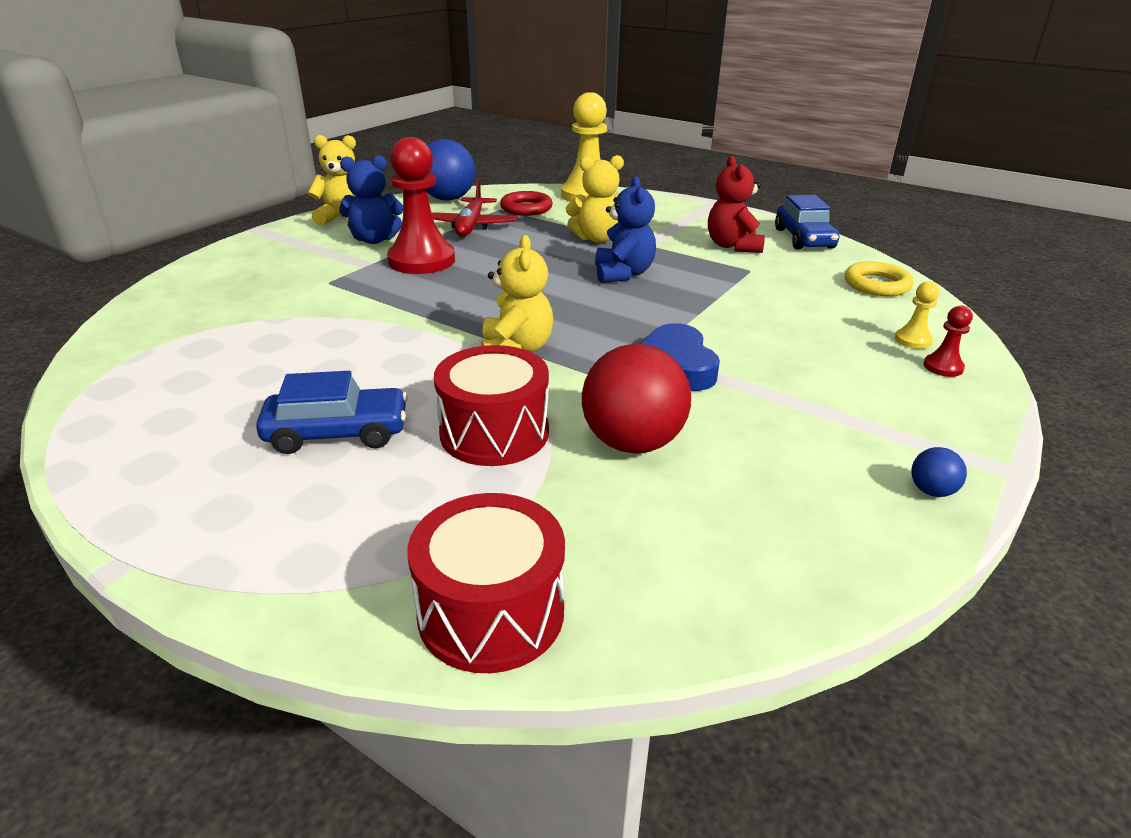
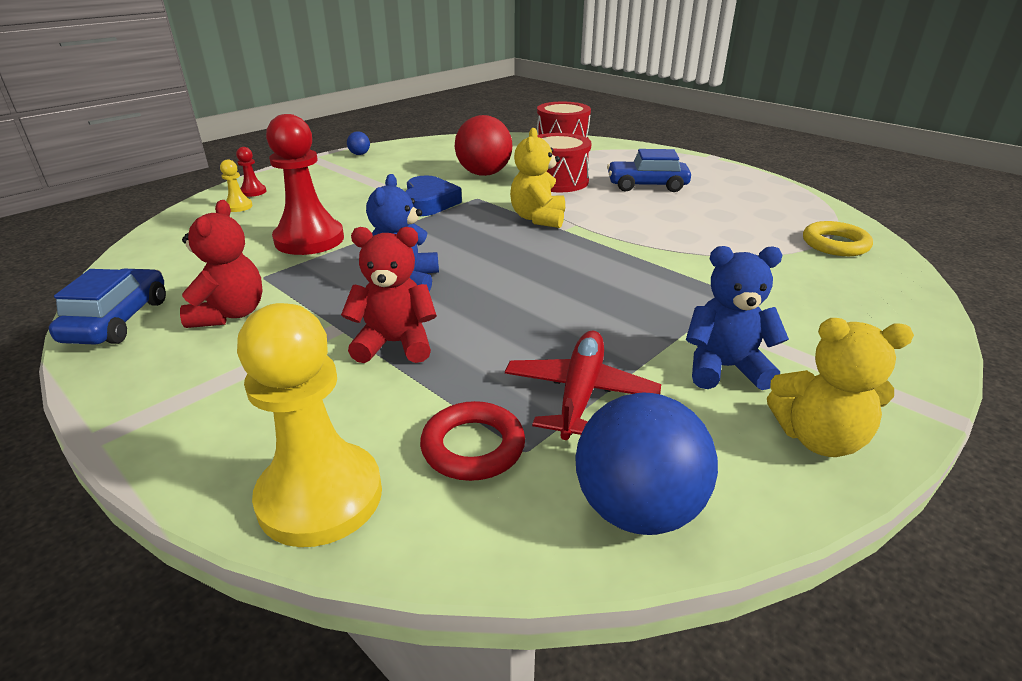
camera: 170 degrees left, 0 degrees up
(422, 260) = (639, 318): red pawn -> red pawn (309, 239)
(597, 238) = (395, 344): yellow teddy bear -> red teddy bear
(877, 284) = (168, 250): yellow ring -> yellow ring (835, 244)

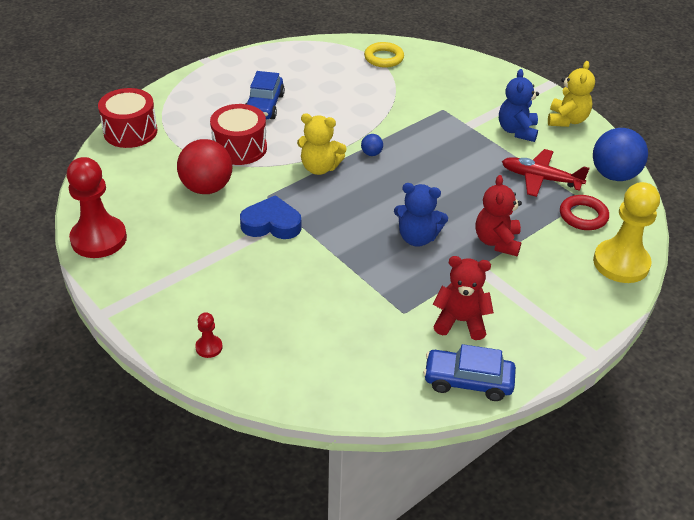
camera: 85 degrees left, 10 degrees up
(238, 206) = (249, 352): yellow pawn -> none
(309, 239) = (339, 293): red pawn -> red pawn (99, 239)
(359, 154) = (109, 274): blue ball -> blue ball (371, 153)

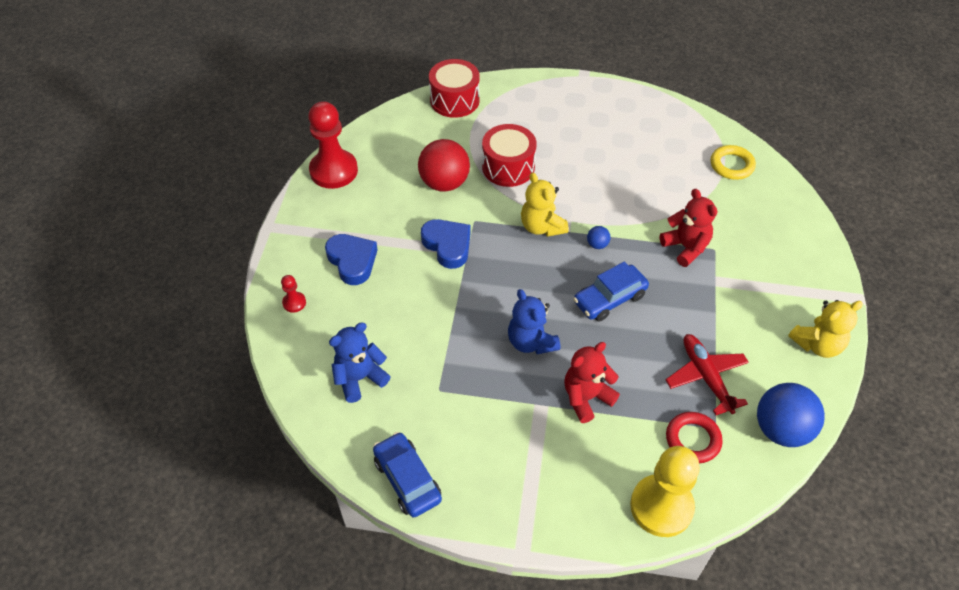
camera: 50 degrees right, 10 degrees up
(213, 286) = (352, 261): none -> blue heart
(264, 105) = (574, 143): blue car -> blue car (609, 299)
(460, 321) = (466, 433): red teddy bear -> red teddy bear (686, 247)
(517, 131) = (752, 318): blue teddy bear -> blue teddy bear (360, 378)

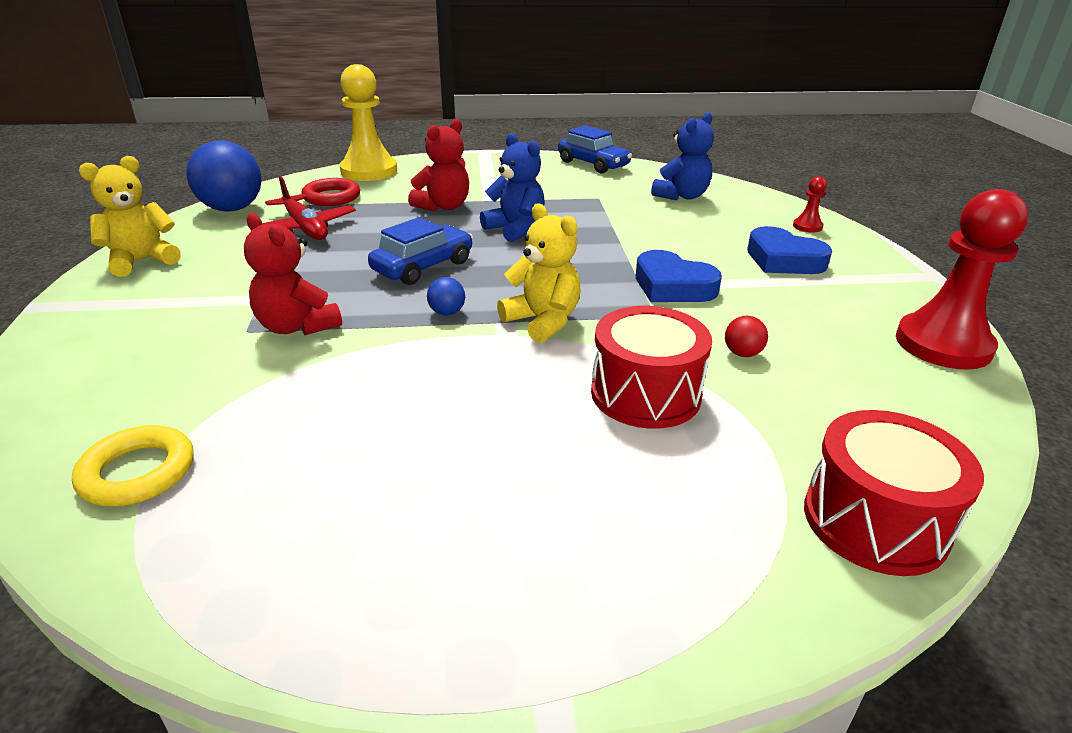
camera: 165 degrees right, 20 degrees down
(444, 183) = (742, 353): red ball -> red ball, size x0.43

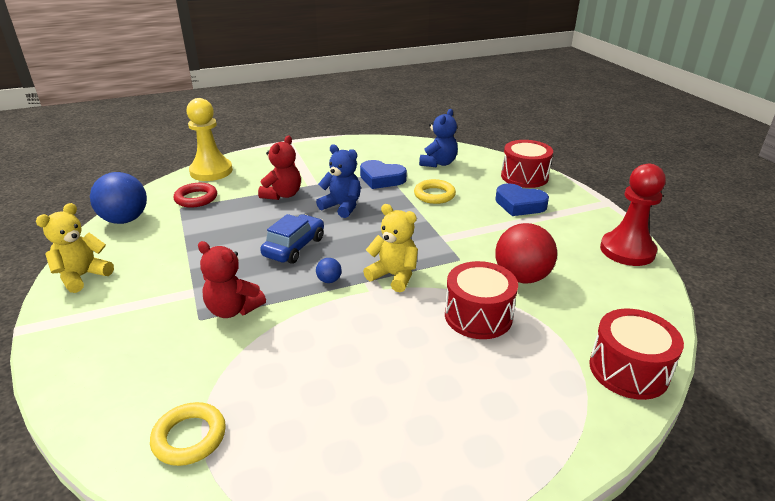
camera: 15 degrees left, 0 degrees up
(305, 228) = (191, 228): red plane -> none
(593, 164) = (369, 144): blue car -> none
(656, 232) = (434, 195): none -> yellow ring
(672, 286) = (462, 235): blue heart -> blue heart (381, 179)
(742, 353) = (521, 277): red ball -> red ball, size x2.33
(807, 226) = (524, 177): red pawn -> red drum

